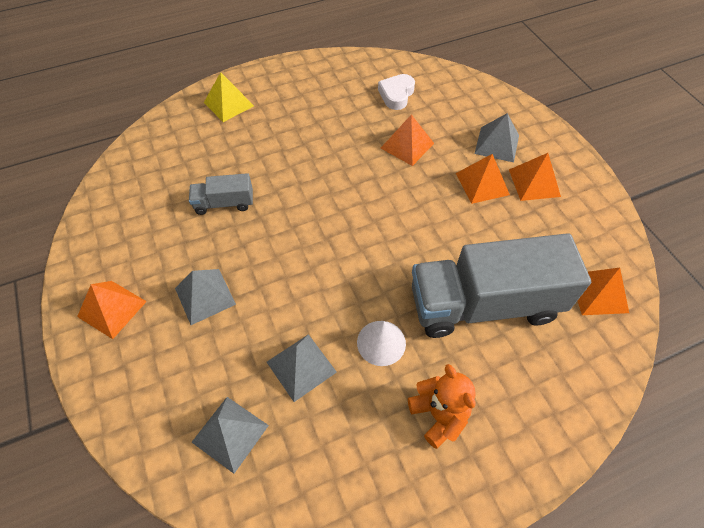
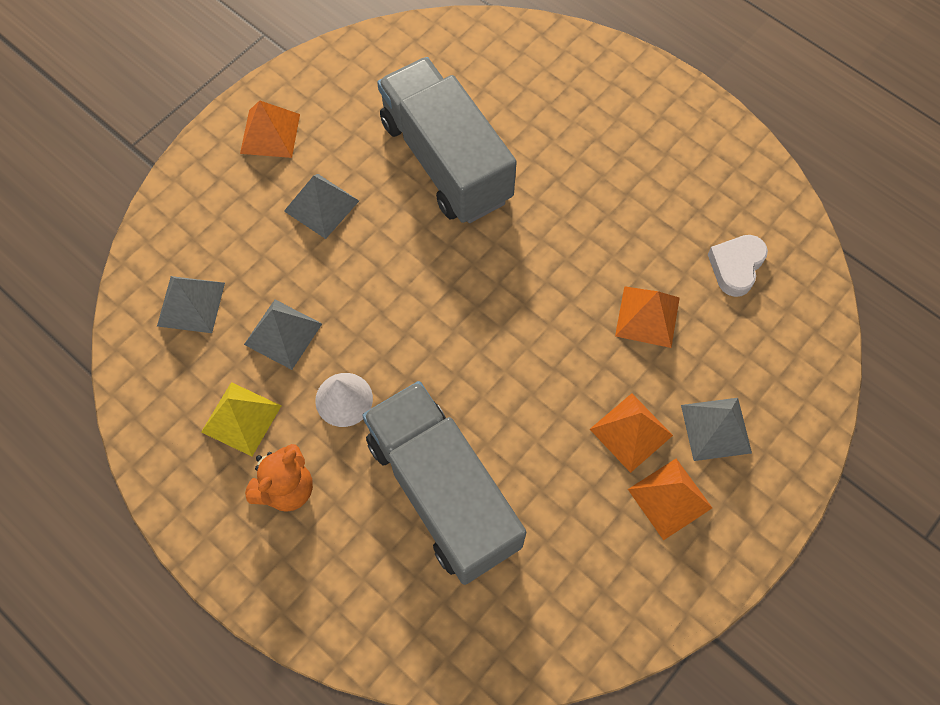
camera: 65 degrees right, 10 degrees up
(224, 203) = (445, 160): grey truck -> grey truck, size x2.19
(228, 104) = (599, 84): yellow pyramid -> yellow pyramid (241, 418)
(396, 95) = (736, 267): white heart -> white heart turned 60 degrees counterclockwise
(598, 293) = (523, 624): orange pyramid -> none

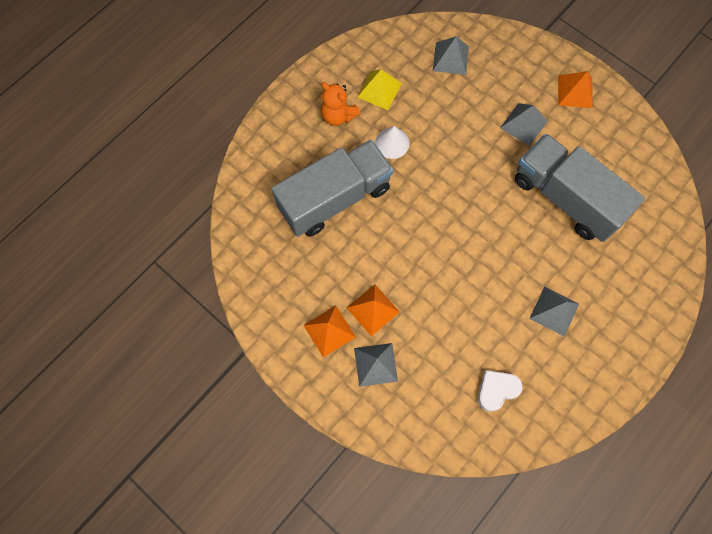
camera: 90 degrees right, 5 degrees up
(283, 334) = (433, 108): grey pyramid -> grey pyramid (554, 311)
(445, 160) = (565, 198): grey truck -> grey truck turned 105 degrees counterclockwise
(647, 316) = (454, 325): orange pyramid -> none
(736, 267) = (496, 390): white heart -> white heart turned 60 degrees counterclockwise

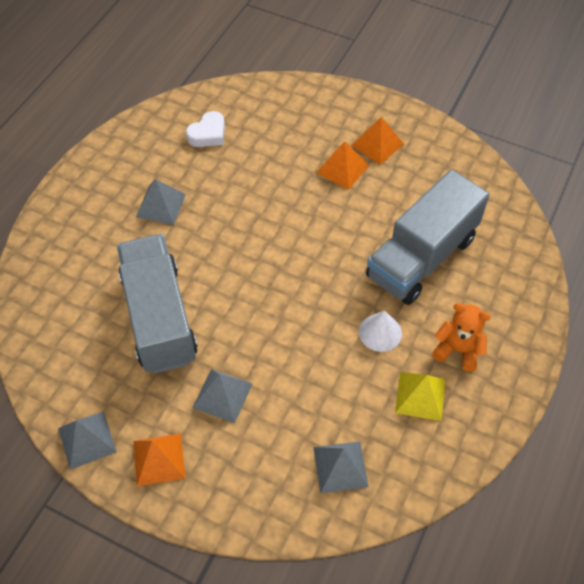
camera: 165 degrees right, 15 degrees down
(375, 364) = (324, 129): grey pyramid -> grey pyramid (87, 440)
(565, 198) = (159, 317): grey truck -> grey truck turned 135 degrees counterclockwise

